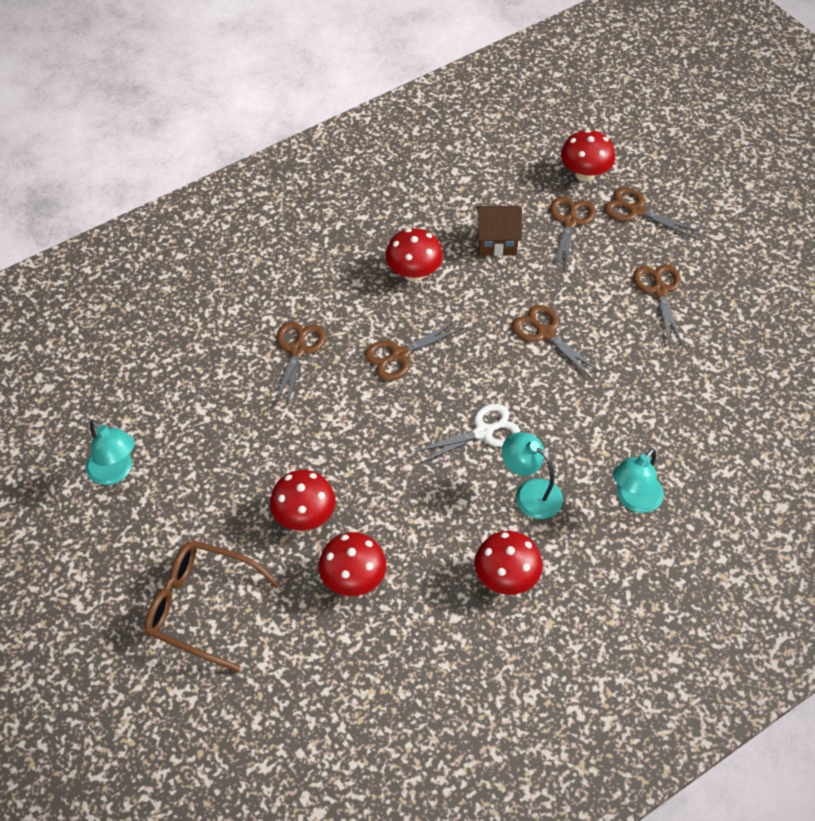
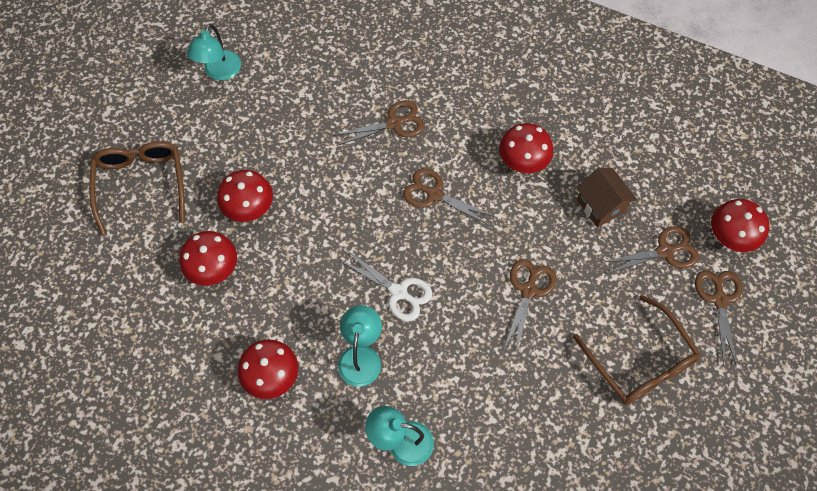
camera: 60 degrees right, 10 degrees up
(659, 291) = (640, 362): brown scissors -> brown glasses

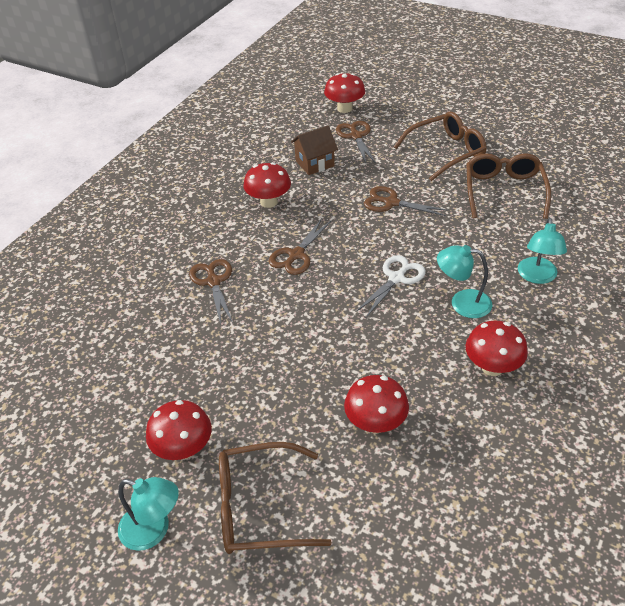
camera: 85 degrees left, 20 degrees down
(219, 72) = (109, 433): turquoise lamp -> turquoise lamp (154, 530)
(249, 208) = (301, 394): red mushroom -> red mushroom (184, 449)
(559, 425) = (504, 191): none -> brown glasses
(719, 300) = (394, 116): brown scissors -> none

